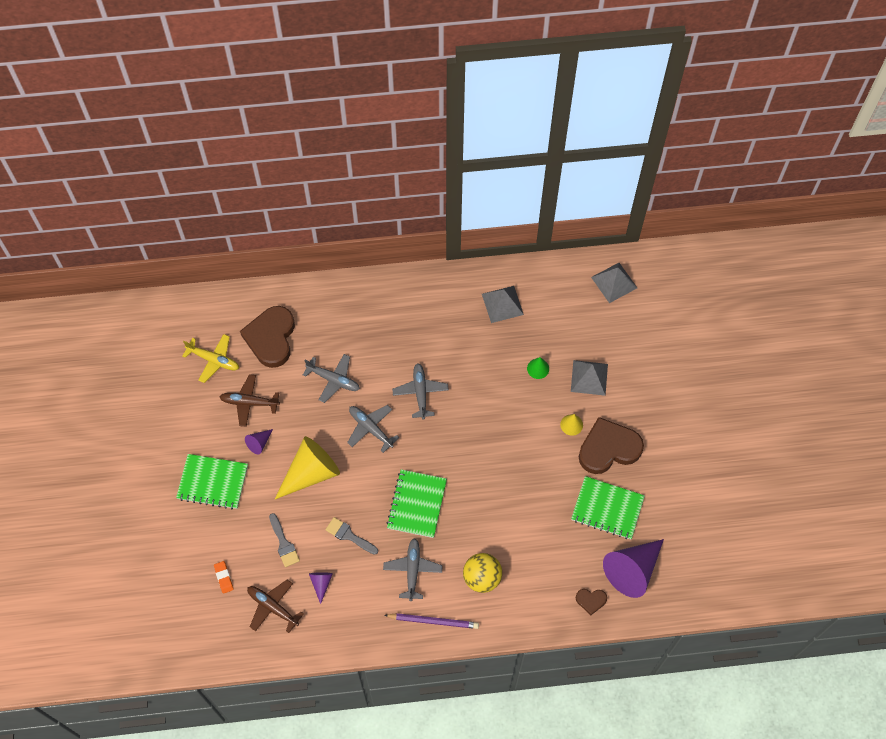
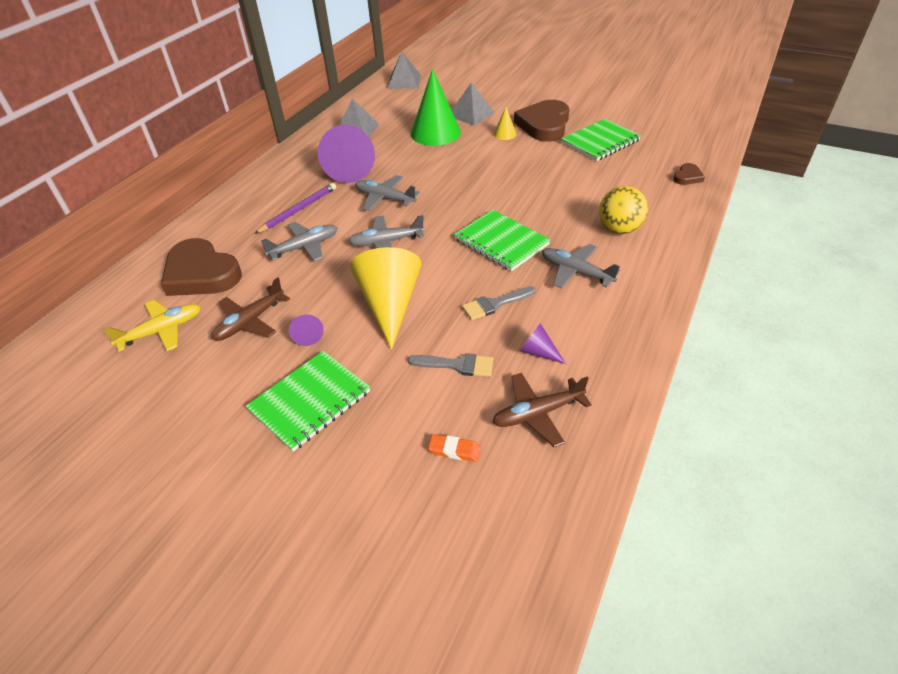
camera: 55 degrees left, 20 degrees down
(433, 621) = (649, 279): purple pencil -> purple pencil (298, 210)
(538, 368) = (435, 133): green cone -> green cone, size x2.21
(632, 570) = (670, 148): purple cone -> purple cone (349, 168)

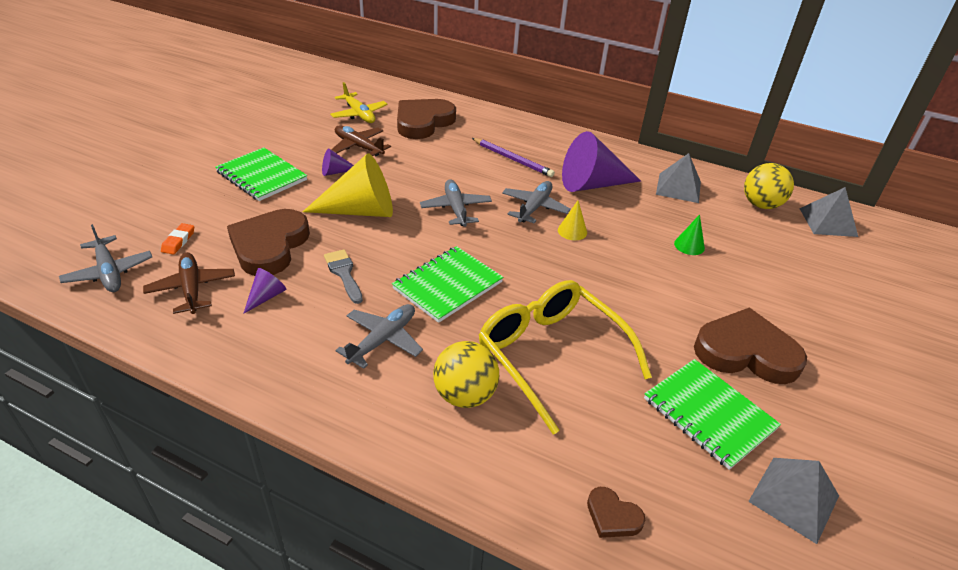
camera: 85 degrees right, 5 degrees down
(304, 247) = (453, 165): grey plane -> grey plane (109, 272)
(382, 101) = (761, 205): none -> yellow ball
(435, 133) = (689, 245): green cone -> green cone, size x0.45
(457, 365) = (269, 246): grey brush -> brown heart
(471, 114) = (753, 278): grey pyramid -> grey pyramid (793, 498)
(505, 134) = (704, 307): yellow cone -> yellow cone (572, 231)
(568, 193) = (551, 355): none -> yellow glasses

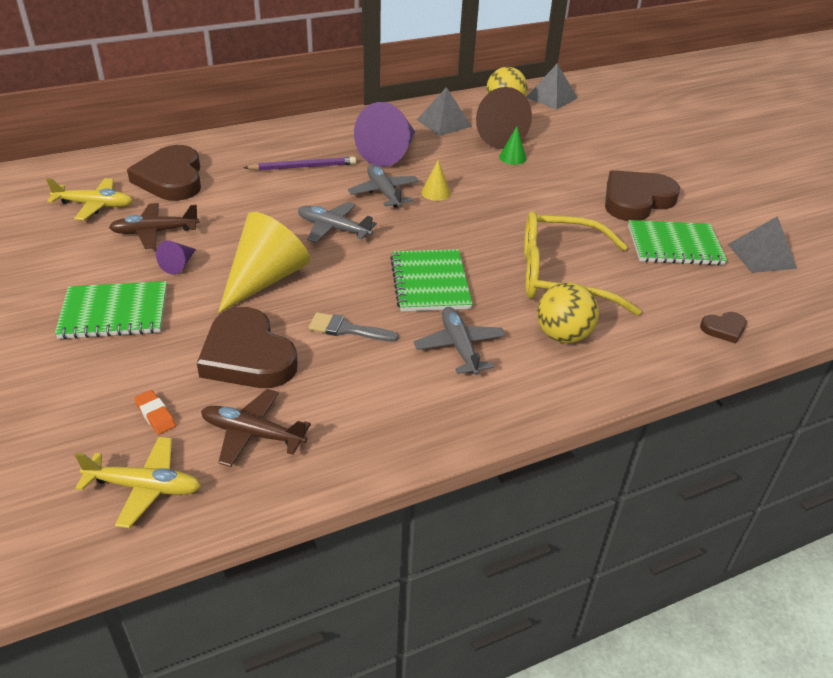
camera: 50 degrees left, 0 degrees up
(109, 272) = (145, 487): grey plane -> yellow plane
(266, 296) = (325, 389): purple cone -> none
(707, 220) = (494, 135): none -> brown cone

